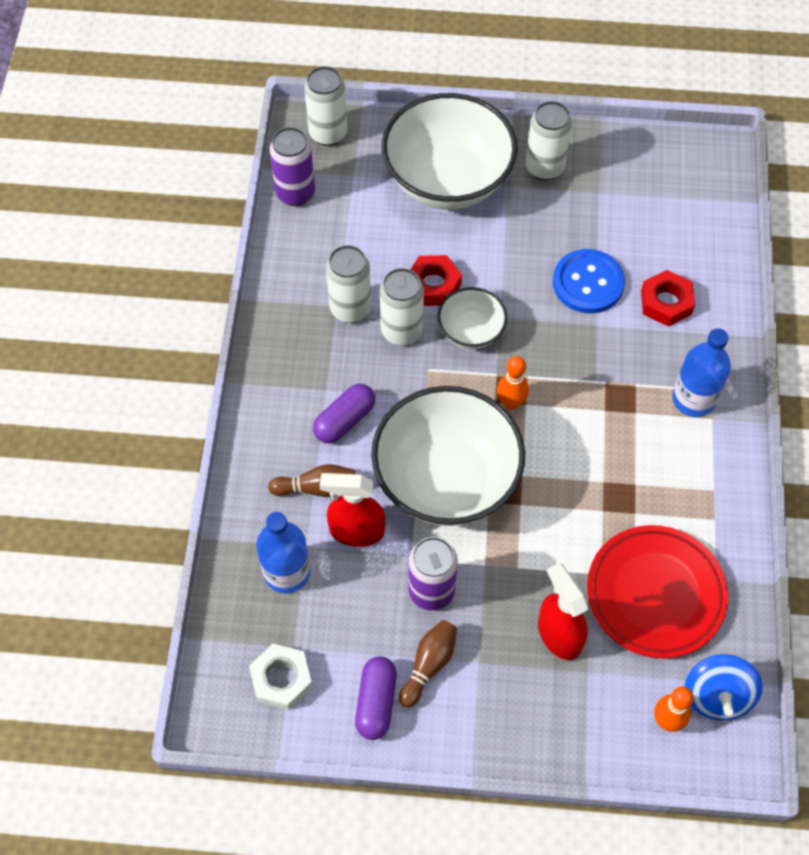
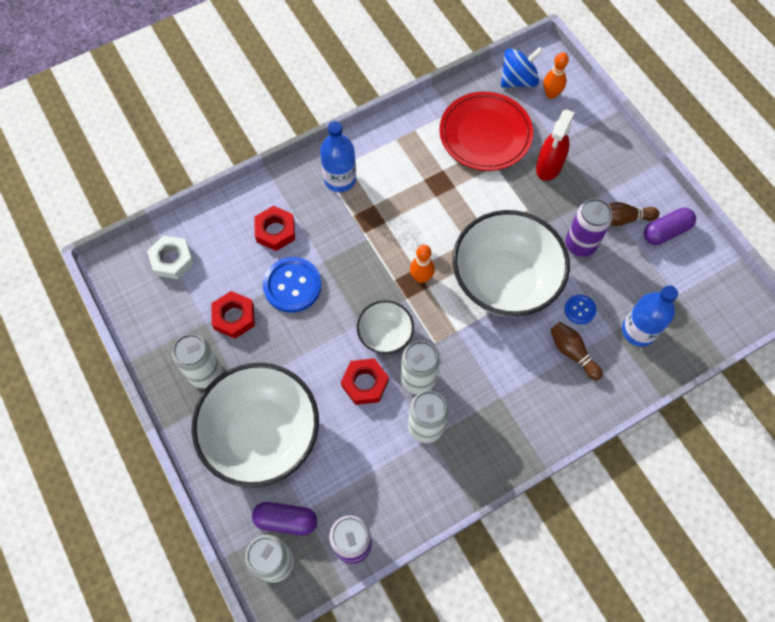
camera: 125 degrees left, 5 degrees up
(281, 679) = (699, 288): white nut -> white nut (172, 260)
(344, 420) = (513, 369): purple capsule -> purple capsule (286, 520)
(356, 531) = (580, 310): red spray bottle -> blue button
(588, 217) = (234, 317): none -> red nut

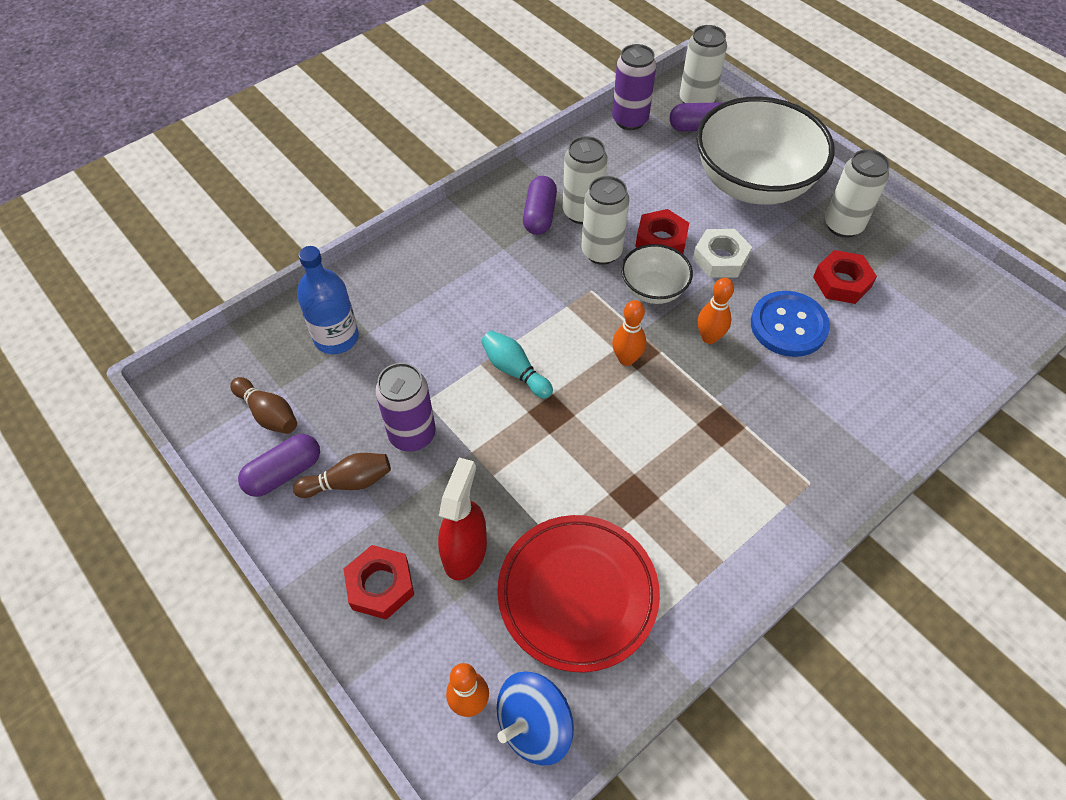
camera: 170 degrees right, 10 degrees down
(172, 260) = (956, 332): white nut -> white nut (720, 258)
(275, 231) = (843, 388): red nut -> red nut (380, 585)
(340, 179) = (785, 477): blue bottle -> none
(355, 285) = (709, 337): none -> orange bowling pin
(464, 430) = (539, 215): none -> purple capsule
(504, 281) = (515, 371): white bowl -> turquoise bowling pin
(572, 353) = (421, 302): brown bowling pin -> brown bowling pin (268, 413)
(580, 310) = (412, 351): blue button -> none

